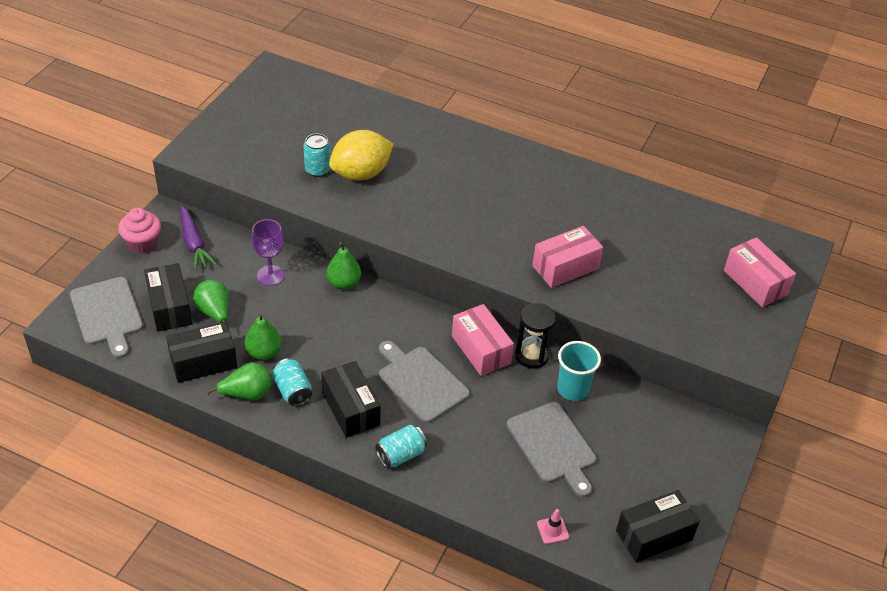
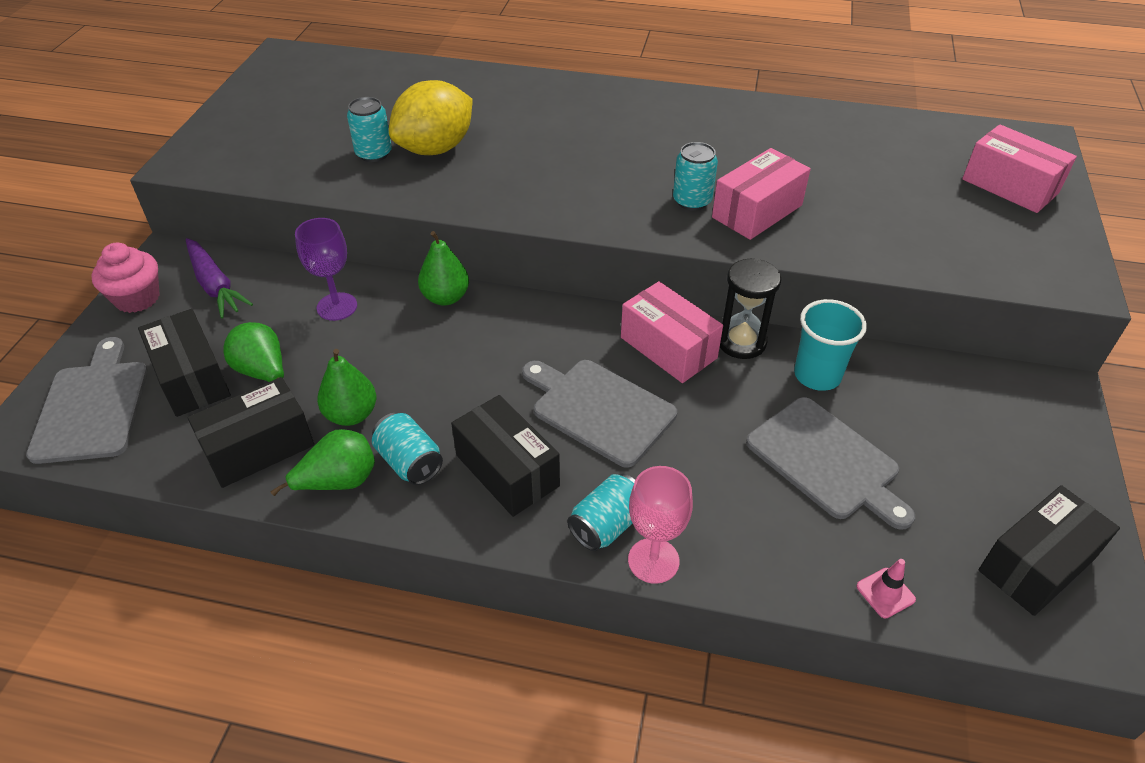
camera: 10 degrees left, 0 degrees up
(107, 314) = (92, 407): grey cutting board -> grey cutting board turned 150 degrees counterclockwise
(421, 481) = (653, 560): none -> pink goblet
(524, 250) = (692, 201): none -> turquoise can

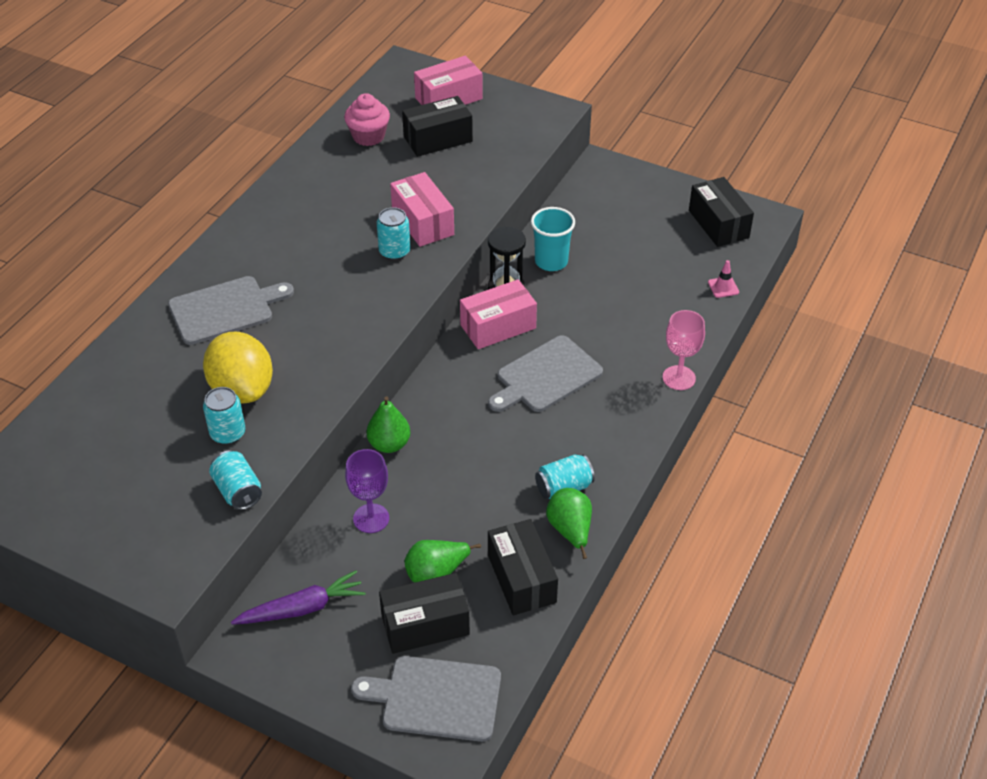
camera: 75 degrees left, 0 degrees up
(137, 298) = (295, 672): pink cupcake -> pink cupcake (368, 136)
(351, 414) = (505, 518): green pear -> none
(507, 470) = (587, 435): black box -> black box (438, 139)
(607, 525) = (647, 393): turquoise can -> turquoise can (238, 491)
(826, 461) = (624, 280): grey cutting board -> grey cutting board (225, 309)

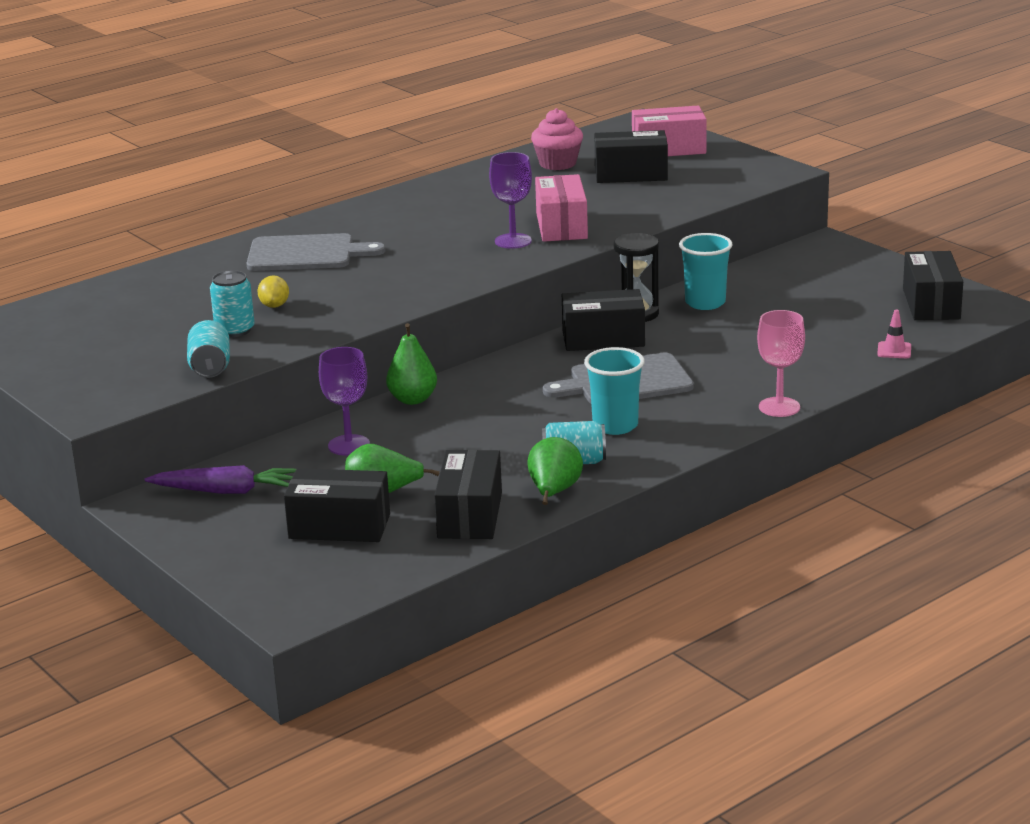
camera: 25 degrees right, 20 degrees down
(242, 390) = (274, 305): yellow lemon -> yellow lemon, size x0.43
(394, 251) = (513, 241): turquoise can -> purple goblet
(436, 698) = (306, 577): grey cutting board -> none
(498, 327) = (603, 339): pink box -> black box
(569, 434) = (615, 425): none -> turquoise cup

